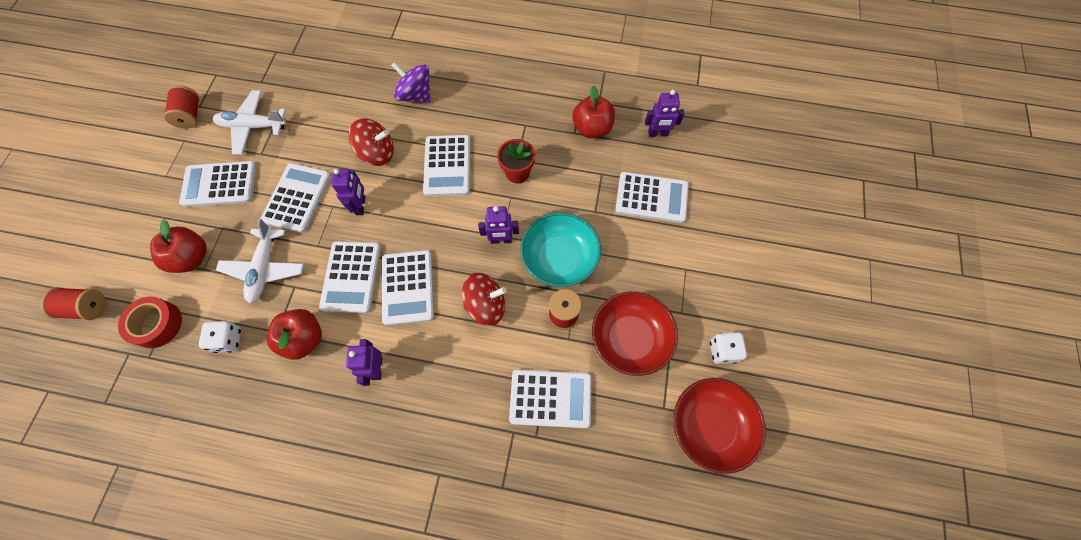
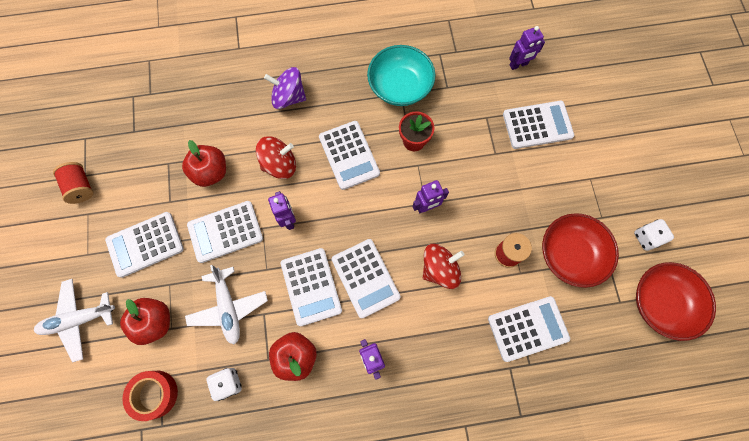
camera: 20 degrees left, 5 degrees up
(86, 308) = (78, 404): red spool -> none
(253, 126) = (148, 178): white plane -> white plane (79, 319)
(297, 198) = (225, 232): white calculator -> white calculator turned 105 degrees counterclockwise
(559, 259) = (483, 206): turquoise bowl -> turquoise bowl (400, 86)
(592, 128) = (461, 78): red apple -> red apple (211, 172)

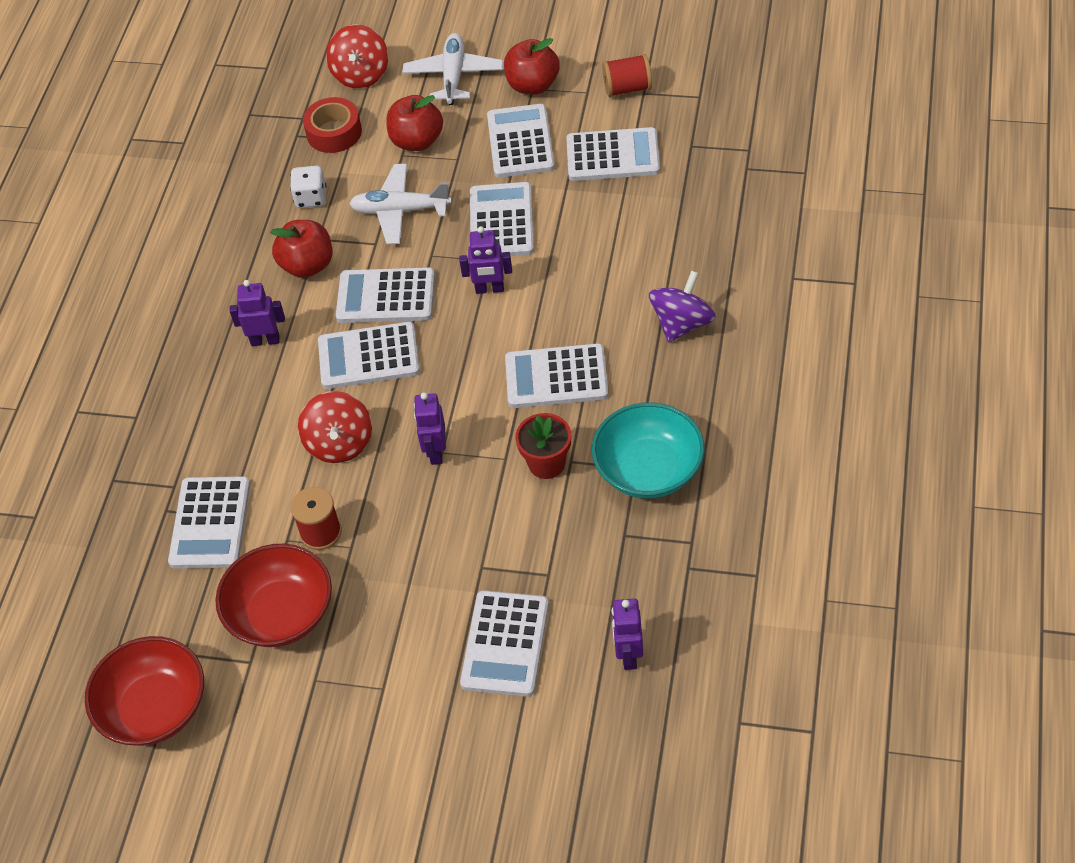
camera: 115 degrees right, 20 degrees down
(150, 178) = (612, 155): none -> white calculator
(211, 172) = (595, 218): red apple -> red apple (533, 85)
(279, 164) = (575, 294): red spinning top -> red spinning top (361, 74)
(647, 237) = (254, 731): white dice -> none

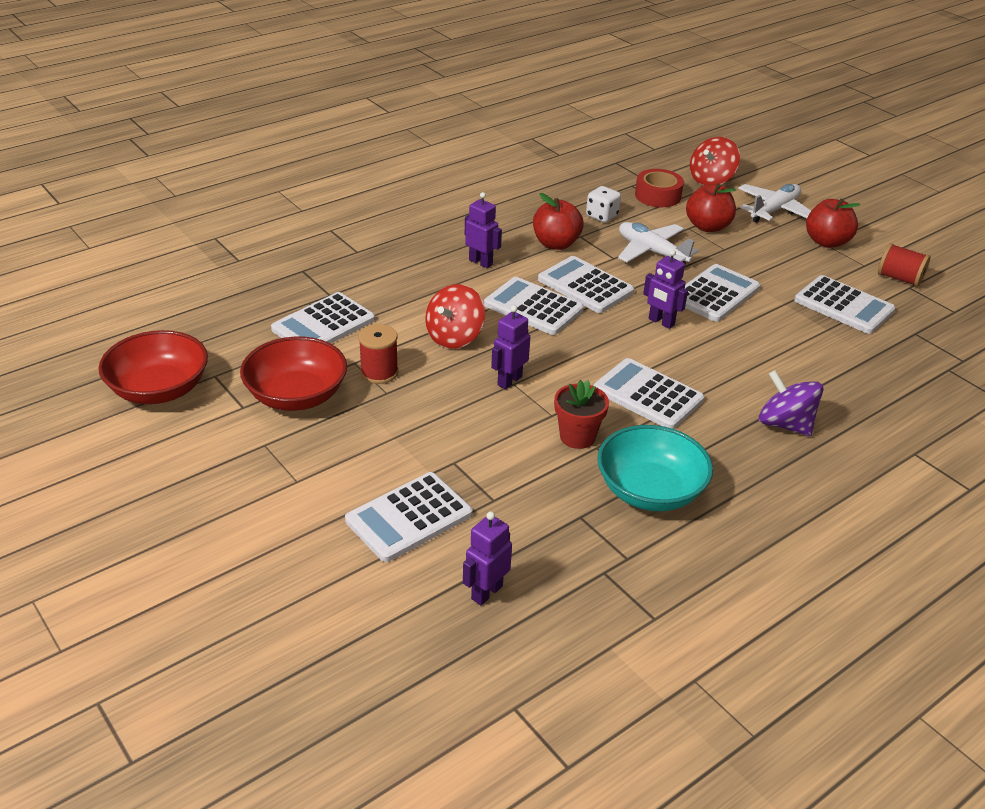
camera: 35 degrees right, 15 degrees down
(520, 142) = (781, 263): white calculator -> none
(682, 323) = (785, 424): purple spinning top -> purple spinning top turned 120 degrees counterclockwise

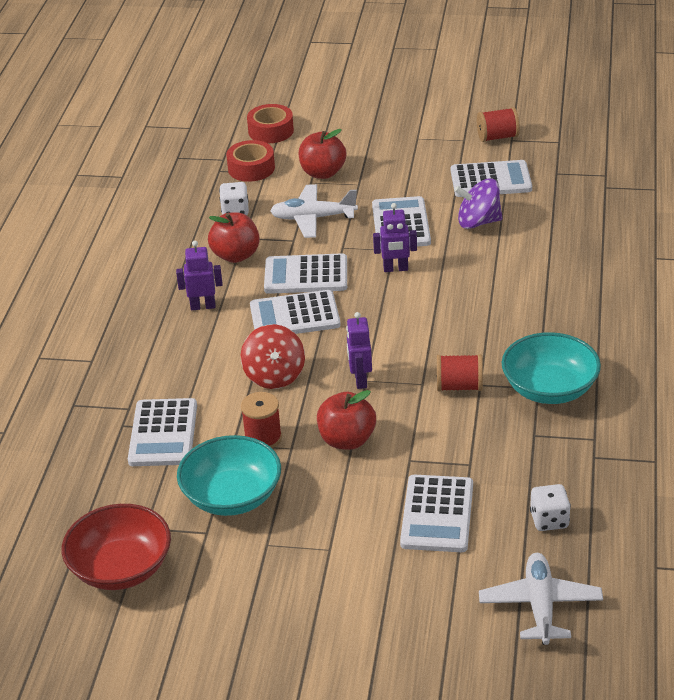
camera: 40 degrees left, 0 degrees up
(296, 396) = (232, 496): red bowl -> turquoise bowl
(486, 592) = (549, 520): purple robot -> white dice
(577, 437) = (459, 386): red flower pot -> red spool
(647, 395) = (460, 327): white calculator -> none
(711, 180) = (271, 131): red spinning top -> red tape
(774, 210) = (350, 131): white plane -> white plane (540, 606)
(785, 424) = (565, 289): purple spinning top -> purple spinning top (478, 222)
(827, 242) = (417, 136): red apple -> red apple (347, 440)

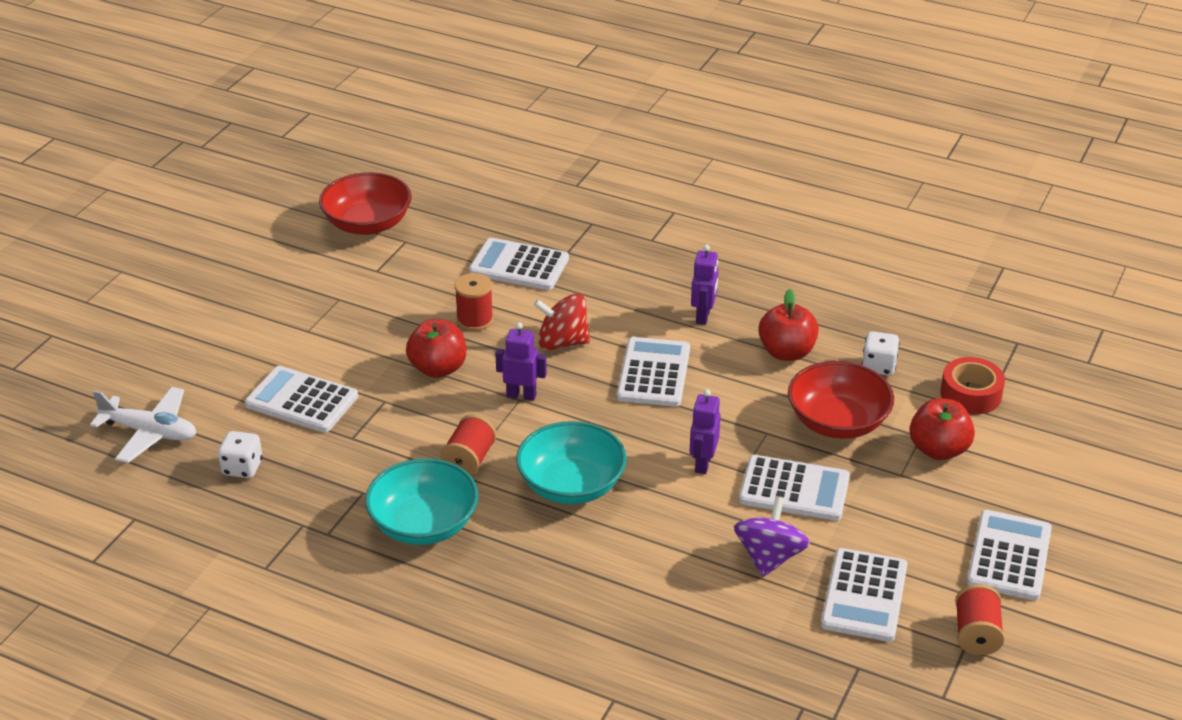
camera: 105 degrees right, 0 degrees up
(232, 496) = (410, 290): turquoise bowl -> turquoise bowl (571, 485)
(271, 131) = (1059, 426): red tape -> none
(306, 275) = (724, 394): white calculator -> white calculator (1009, 556)
(313, 218) = (837, 422): white plane -> red bowl

